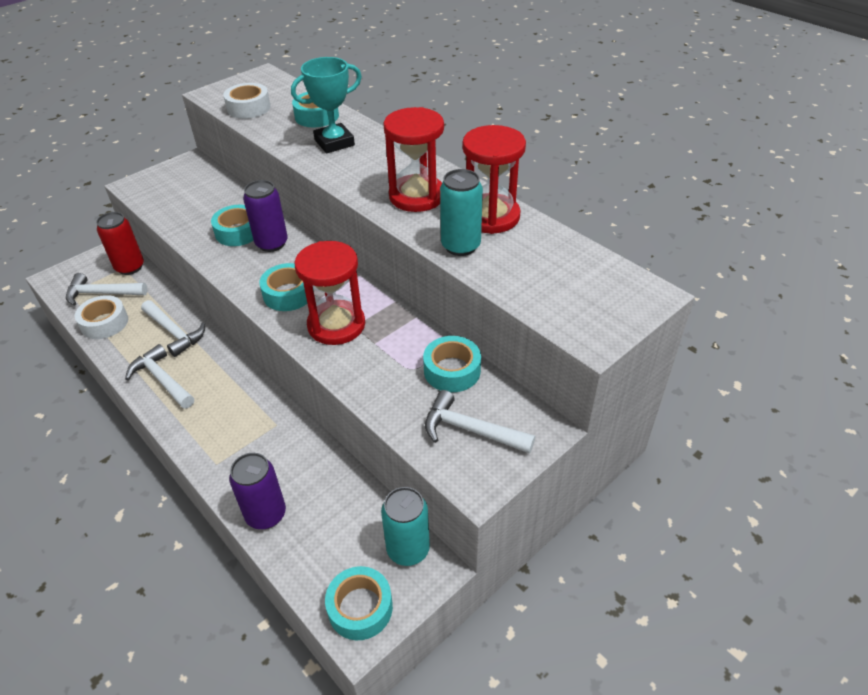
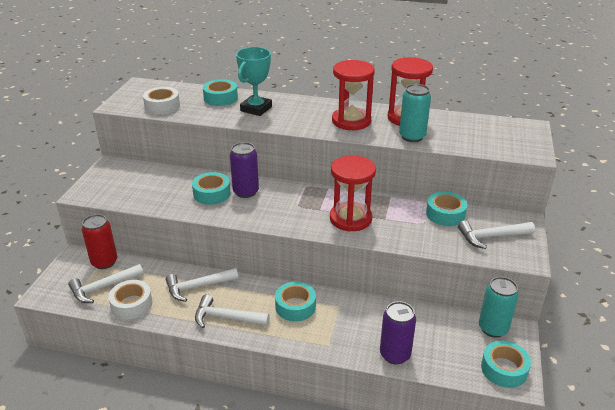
camera: 35 degrees left, 10 degrees down
(174, 332) = (197, 287): white hammer -> white hammer turned 150 degrees clockwise
(288, 294) = (297, 214): turquoise tape -> turquoise tape (295, 306)

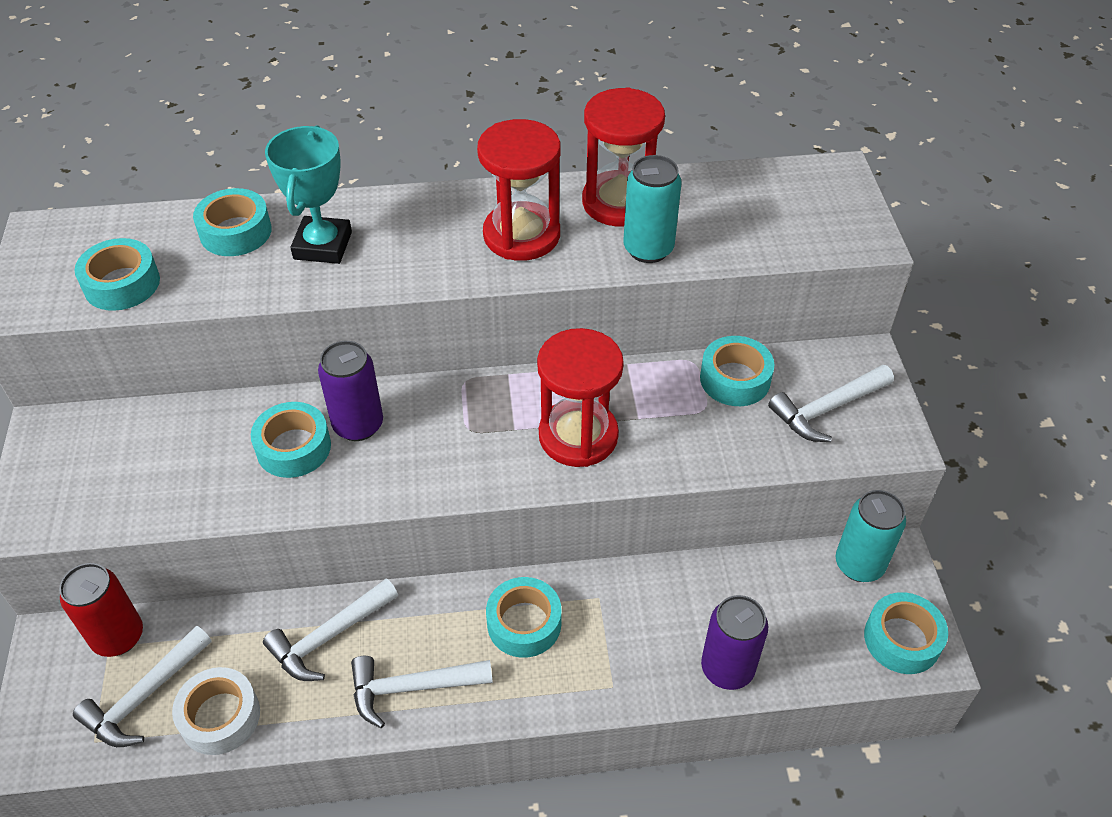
camera: 20 degrees left, 15 degrees up
(162, 106) = (122, 284): white tape -> turquoise tape

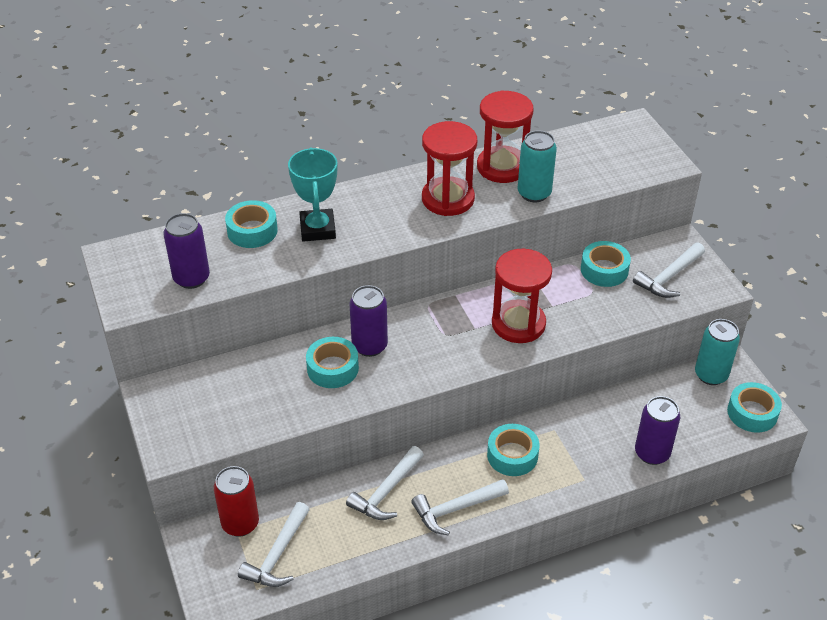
camera: 15 degrees left, 5 degrees down
(122, 284) = (191, 278): turquoise tape -> purple can
(220, 717) = (335, 555): white tape -> none

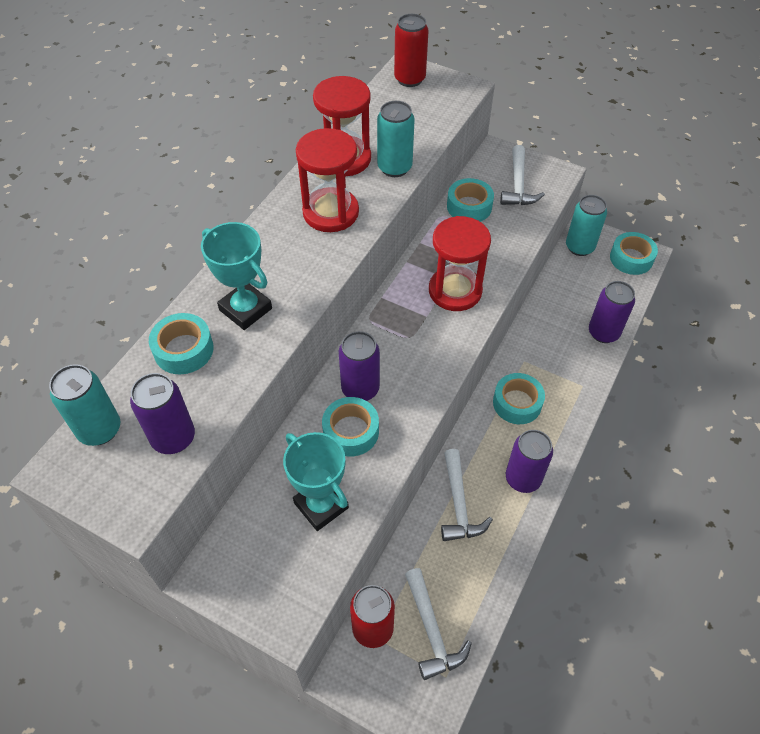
camera: 40 degrees left, 10 degrees up
(156, 247) = (99, 429): none -> turquoise can
(263, 400) = (321, 505): none -> turquoise trophy
(455, 509) = (523, 478): white hammer -> purple can
(627, 134) = (409, 79): none -> red can

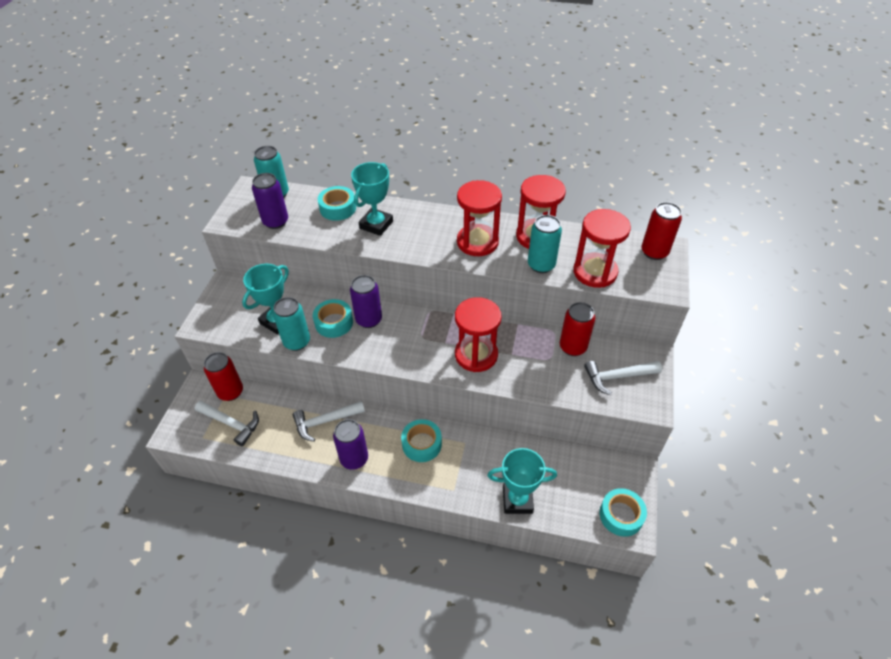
camera: 75 degrees right, 5 degrees down
(422, 129) = (595, 272): none -> red hourglass
(432, 631) = (231, 424): white hammer -> white hammer turned 120 degrees counterclockwise
(469, 206) = (573, 347): turquoise tape -> red can
(579, 247) = (613, 467): turquoise can -> turquoise can (297, 342)
(603, 333) = (517, 500): purple can -> turquoise trophy

